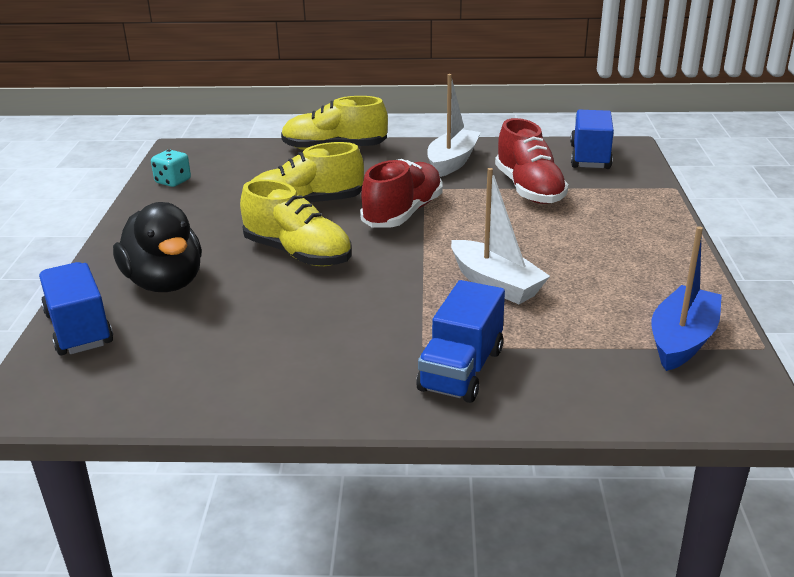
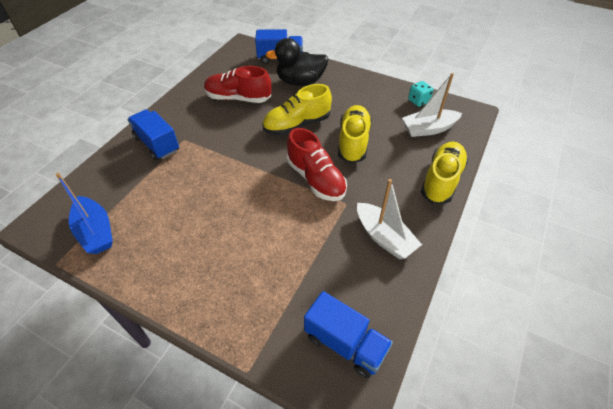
camera: 115 degrees right, 20 degrees up
(495, 284) = (208, 184): white boat -> white boat (428, 129)
(529, 189) = (309, 261): red shoe -> red shoe (238, 98)

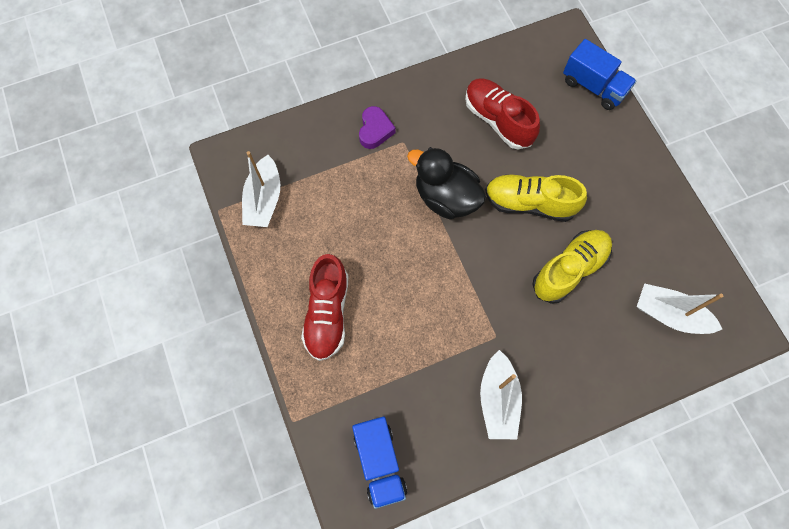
camera: 40 degrees right, 20 degrees up
(95, 232) = (264, 199): blue boat -> white boat
(157, 144) = (375, 130): blue truck -> purple heart
(300, 82) = (585, 142): black duck -> black duck (446, 198)
(315, 179) = (491, 286): red shoe -> red shoe (327, 313)
(418, 101) = (698, 268): turquoise dice -> none
(441, 180) = (616, 386): yellow shoe -> none

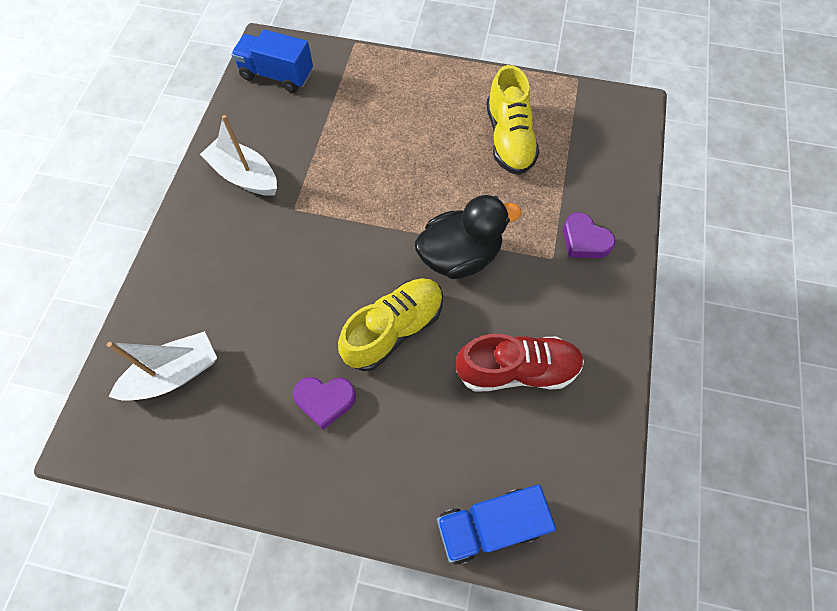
camera: 125 degrees right, 5 degrees down
(264, 199) = (565, 114): white boat -> none
(327, 313) = (420, 104): red shoe -> none
(569, 270) = (297, 314): yellow shoe -> yellow shoe (509, 139)
(605, 211) = (325, 401): none -> purple heart

